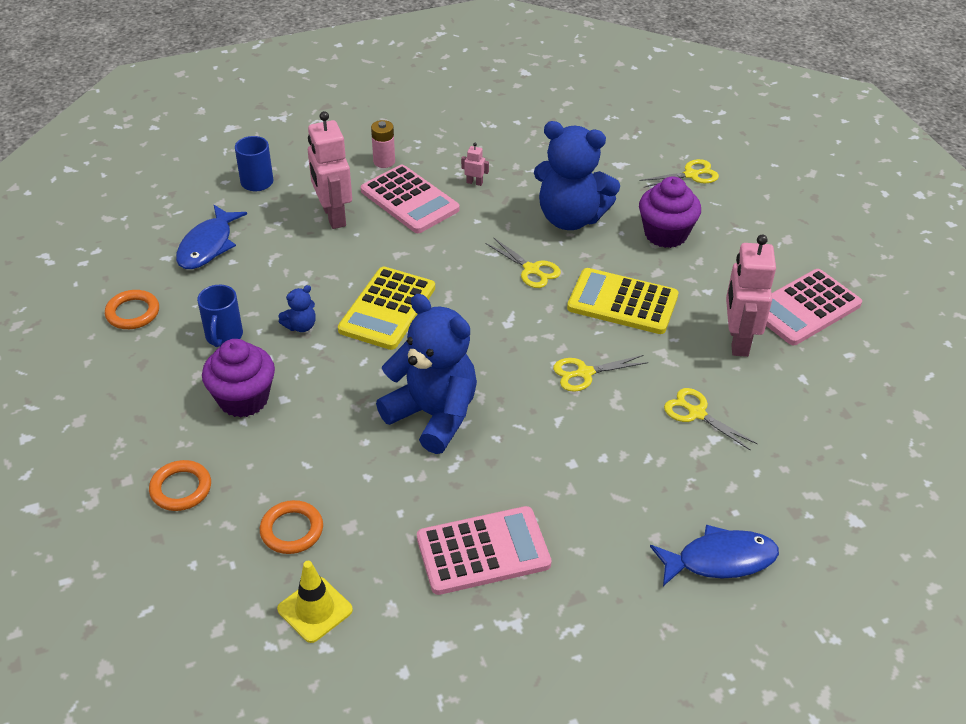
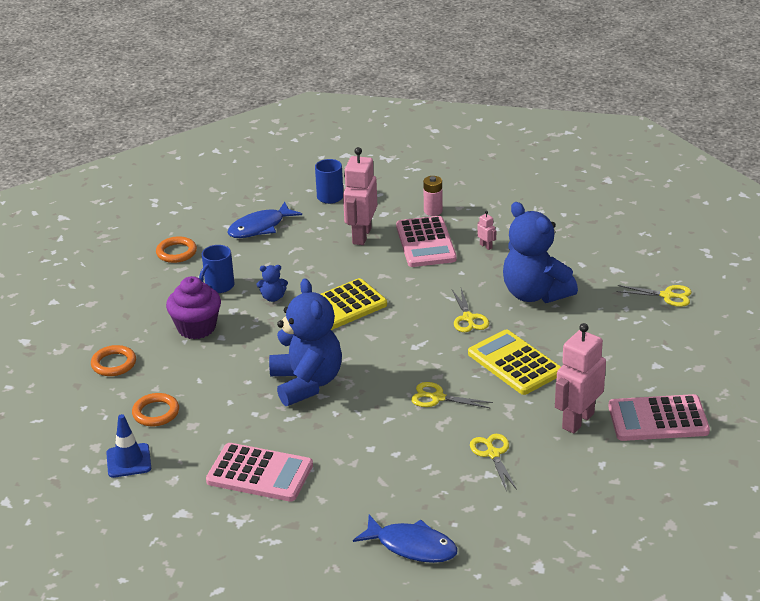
camera: 35 degrees right, 10 degrees down
(315, 609) = (128, 461): yellow traffic cone -> blue traffic cone
(665, 234) = (599, 330): purple cupcake -> none

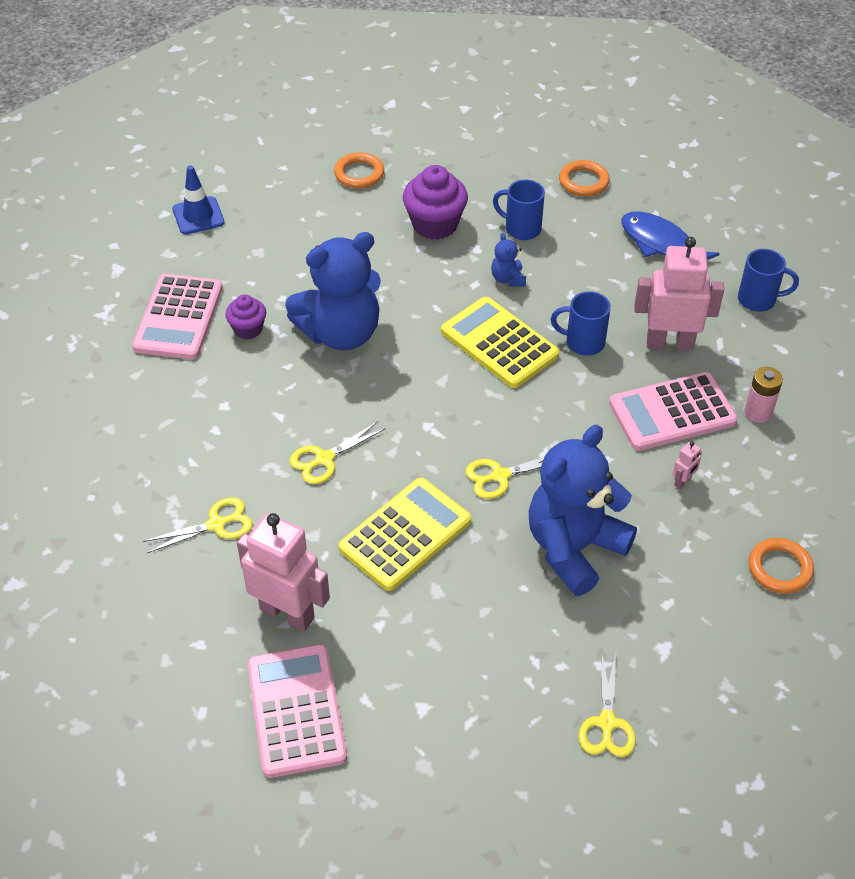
camera: 80 degrees right, 15 degrees up
(156, 413) = (277, 221): orange ring -> orange ring (780, 569)
(286, 433) = (248, 329): none -> purple cupcake
(350, 271) = (583, 342): none -> blue mug
(412, 546) = (55, 461): blue fish -> none
(437, 397) = (324, 459): yellow scissors -> yellow scissors turned 135 degrees counterclockwise

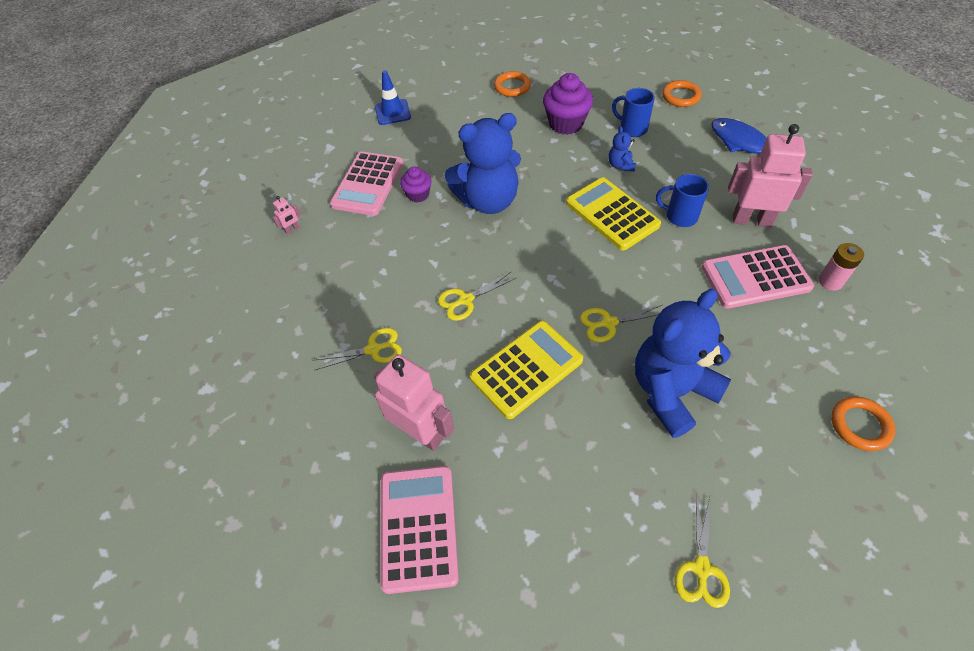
camera: 10 degrees right, 5 degrees up
(683, 481) = (767, 338): pink robot -> pink robot (292, 229)
(758, 300) = (824, 189): blue mug -> none

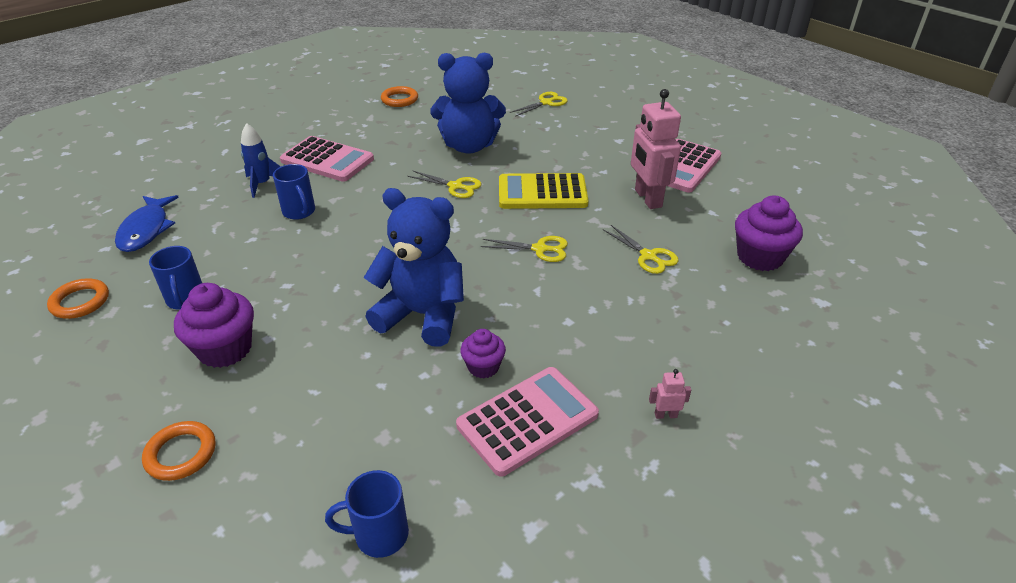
camera: 145 degrees left, 15 degrees down
(273, 413) = (759, 257): none -> purple cupcake
(373, 349) = (648, 256): yellow scissors -> yellow scissors turned 150 degrees counterclockwise
(392, 112) = (379, 535): blue traffic cone -> blue mug
(612, 214) = (341, 241): yellow calculator -> none
(620, 165) = (263, 273): blue teddy bear -> none
(751, 220) = (262, 184): pink robot -> blue rocket
(830, 281) = (293, 138): pink battery -> none

